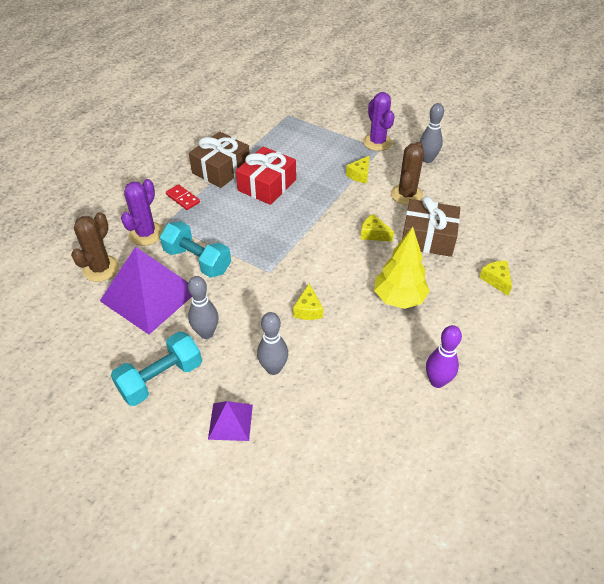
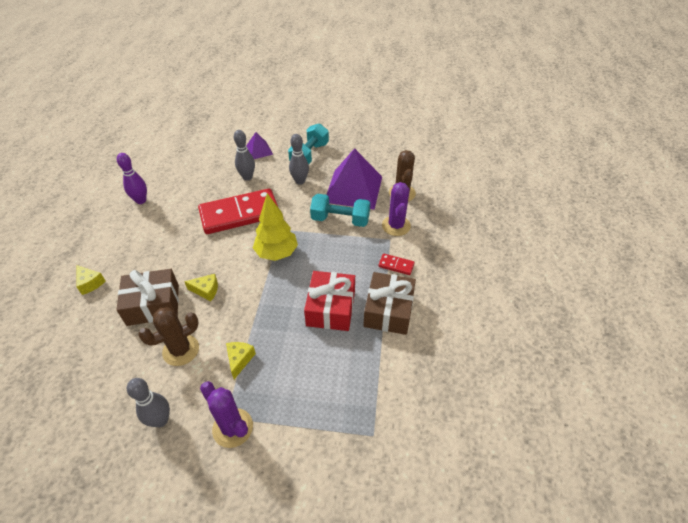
camera: 155 degrees right, 0 degrees up
(308, 310) = (240, 214): yellow cheese -> red domino
(399, 299) = (173, 242): yellow tree -> yellow tree (276, 253)
(406, 195) = (181, 350): brown cactus -> brown cactus turned 60 degrees clockwise

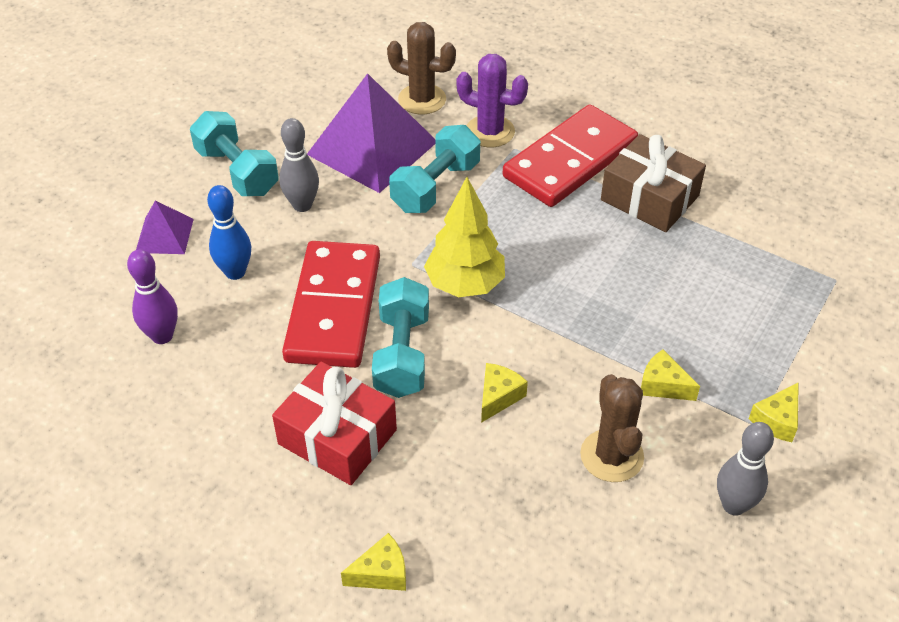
camera: 65 degrees left, 0 degrees up
(141, 200) = (182, 454): purple bowling pin -> purple bowling pin (162, 336)
(153, 304) = (492, 478): brown gift -> none
(220, 246) = (402, 354): none -> turquoise dumbbell
(233, 428) = (777, 420): purple cactus -> yellow cheese
(247, 177) = (235, 272): grey bowling pin -> blue bowling pin
(331, 308) = (615, 255): red gift -> red gift (337, 437)
(396, 265) = (570, 161): red domino -> red domino, size x2.48

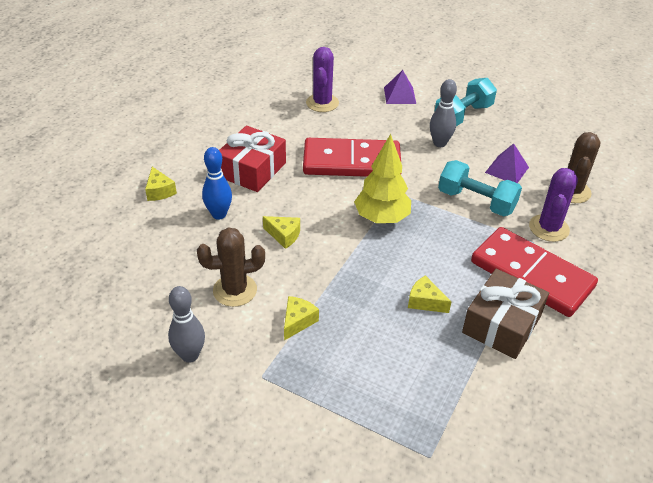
camera: 85 degrees right, 5 degrees down
(162, 336) = (322, 103): purple bowling pin -> purple cactus
(235, 272) = (375, 123): blue bowling pin -> blue bowling pin (219, 214)
(372, 148) = (507, 169): purple pyramid -> purple pyramid, size x0.49
(402, 354) = (317, 192): turquoise dumbbell -> none
(777, 420) = (266, 390): yellow cheese -> yellow cheese (425, 301)

